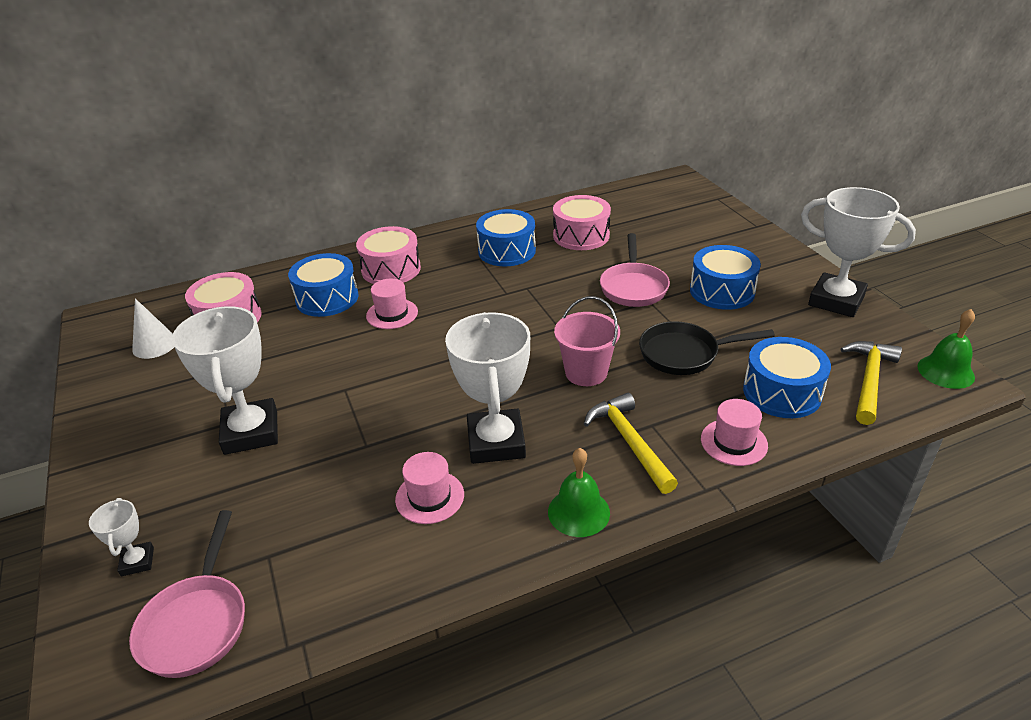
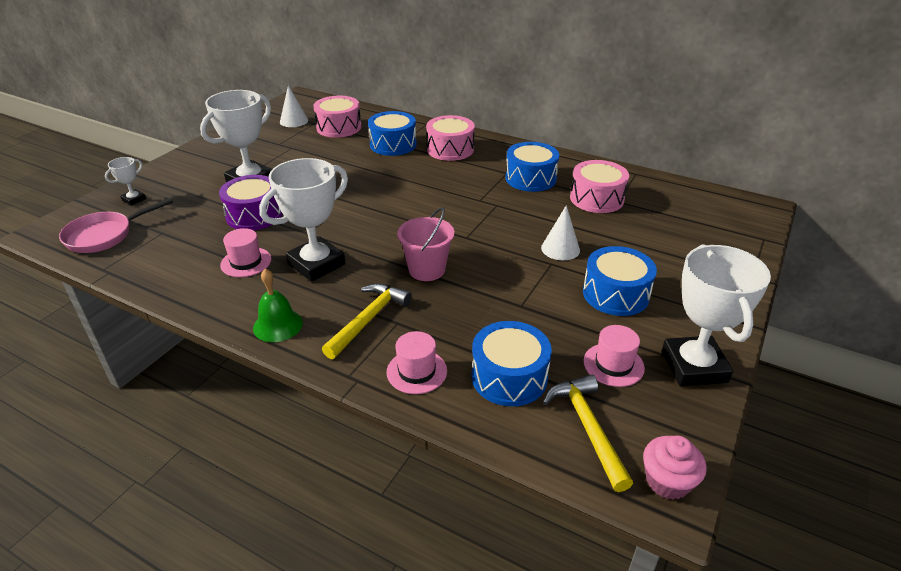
camera: 50 degrees right, 0 degrees up
(335, 455) = (254, 215): none -> purple drum
(392, 314) = (403, 171): pink hat -> pink hat (613, 364)
(633, 287) = (560, 249): pink pan -> white cone
(684, 354) = (502, 306): black pan -> none
(869, 380) = (587, 427): yellow hammer -> yellow hammer turned 90 degrees counterclockwise
(945, 371) = (667, 481): green bell -> pink cupcake

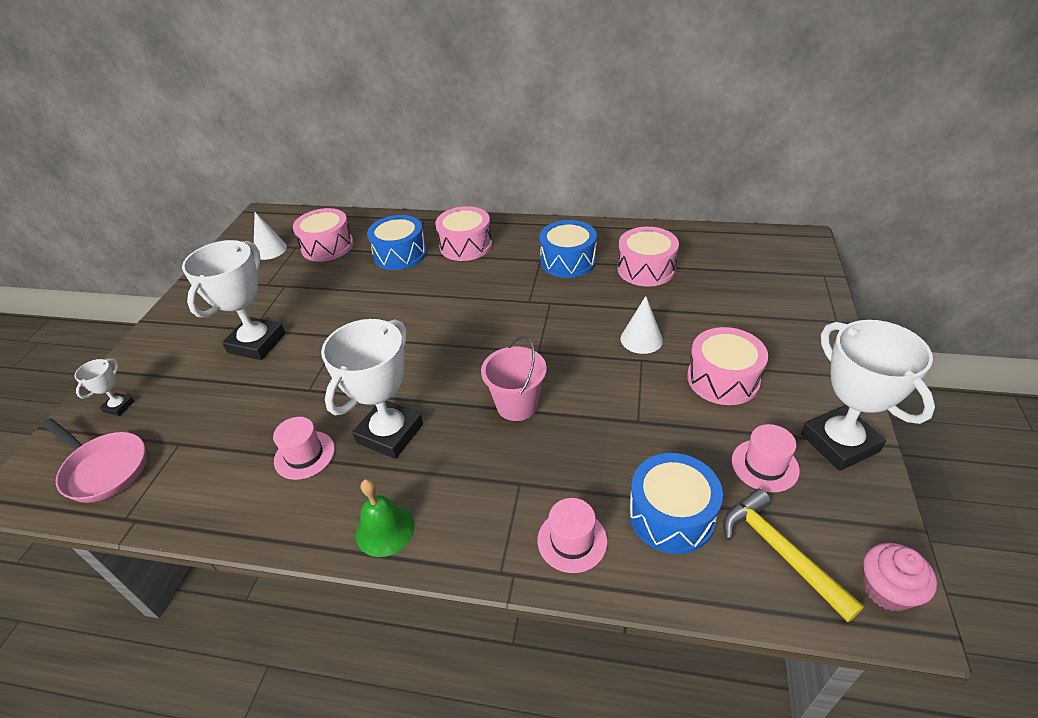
camera: 15 degrees left, 5 degrees up
(104, 235) = (104, 469): pink pan -> pink pan turned 90 degrees counterclockwise
(254, 215) = (283, 387): purple drum -> none
(368, 319) = (485, 489): yellow hammer -> none
(615, 294) = (723, 379): blue drum -> pink drum

